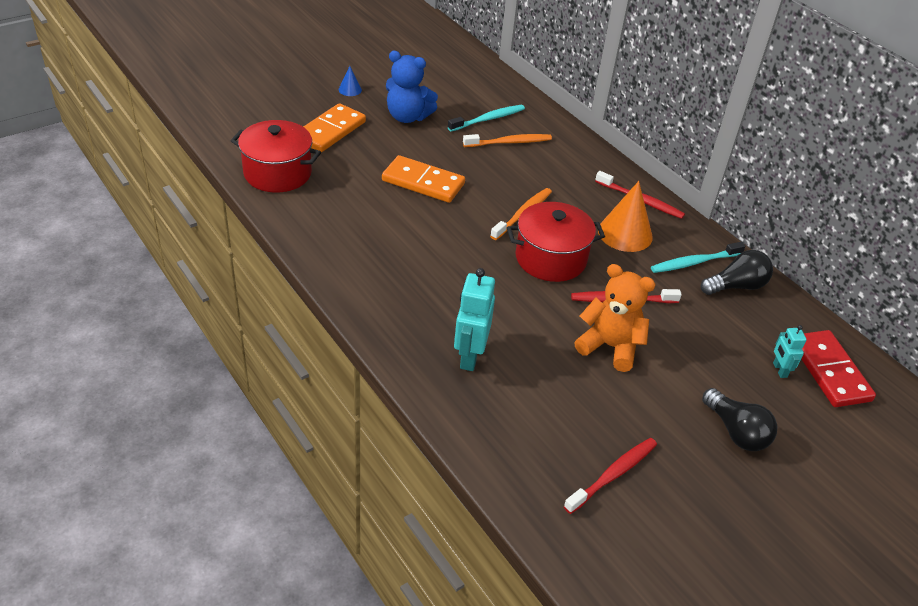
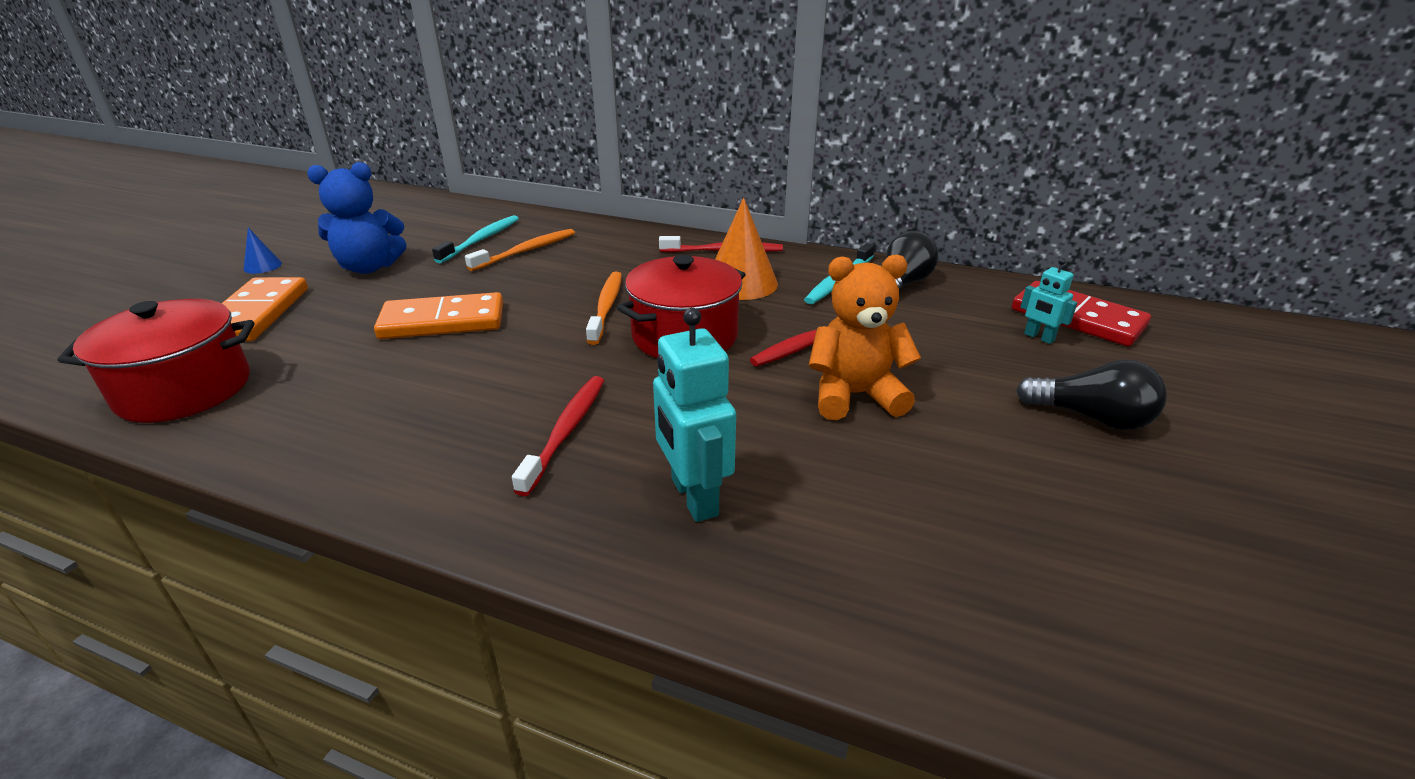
camera: 30 degrees left, 10 degrees down
(612, 475) = (1050, 553): red toothbrush -> red toothbrush (565, 432)

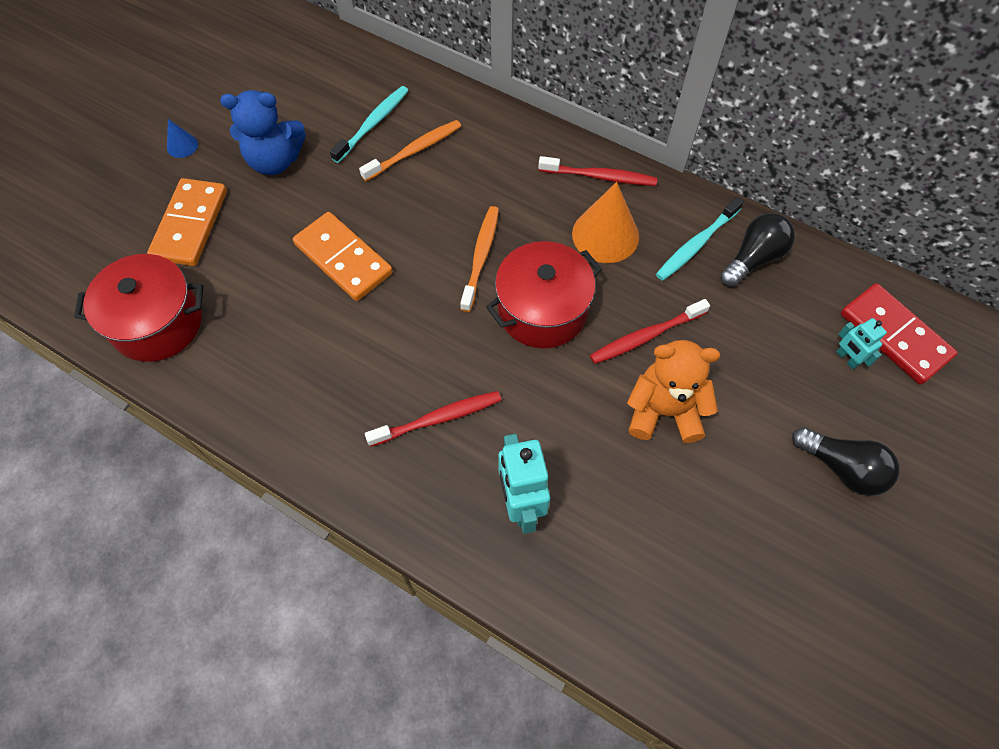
camera: 10 degrees right, 30 degrees up
(442, 321) = (343, 259): orange domino -> orange domino turned 45 degrees clockwise
(565, 432) = (437, 419): red toothbrush -> red toothbrush turned 45 degrees clockwise

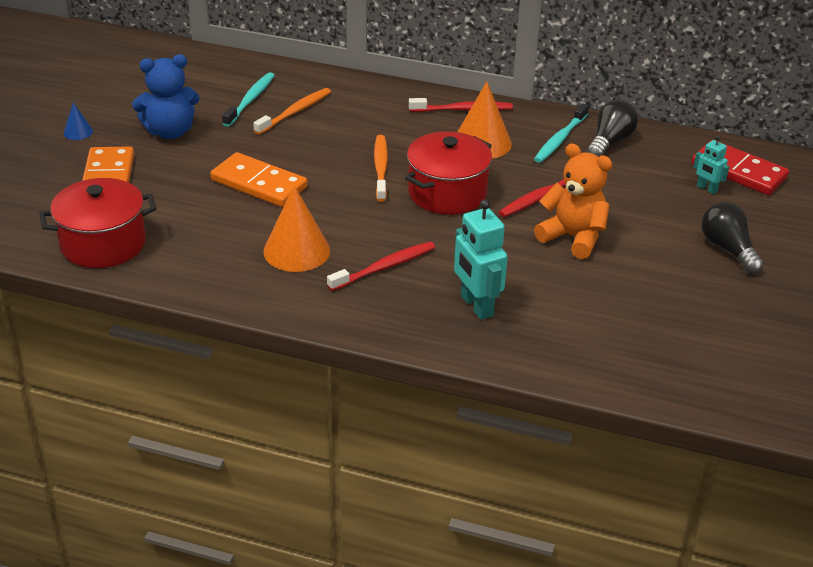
camera: 15 degrees left, 25 degrees down
(352, 373) = (296, 251): none -> orange cone
(664, 411) = (573, 237): orange teddy bear -> orange teddy bear turned 45 degrees clockwise
(842, 468) = (728, 249): black light bulb -> black light bulb turned 135 degrees counterclockwise

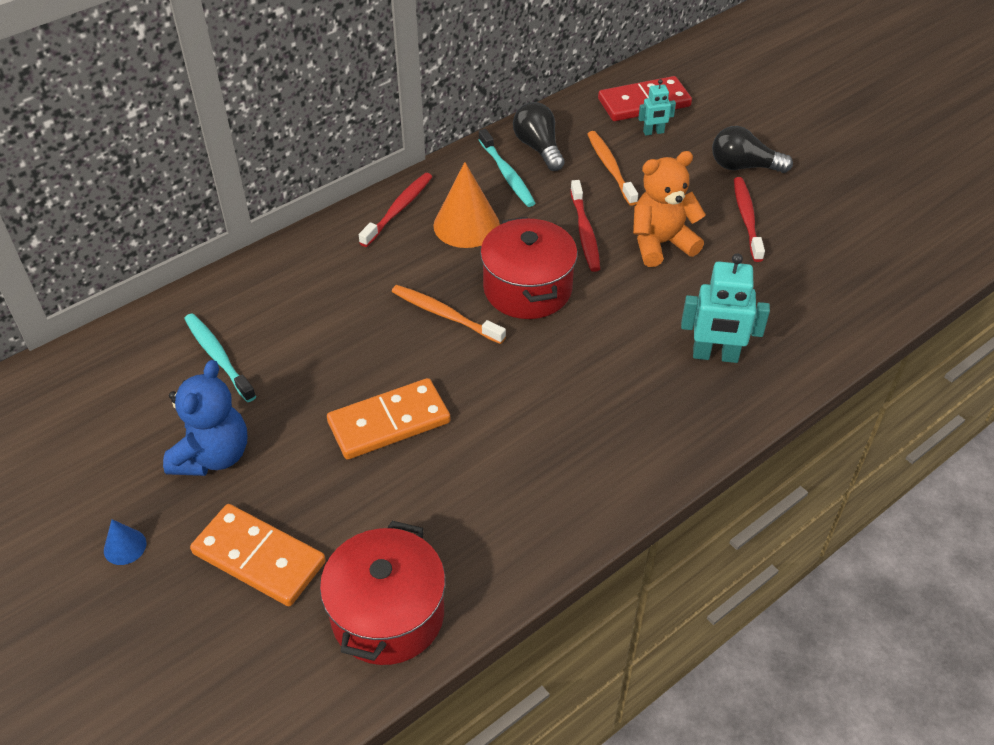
camera: 55 degrees left, 10 degrees up
(294, 112) = (280, 332): orange toothbrush -> orange toothbrush (610, 168)
(296, 251) = (534, 445): orange cone -> none
(384, 267) = (611, 391): red toothbrush -> red toothbrush (747, 219)

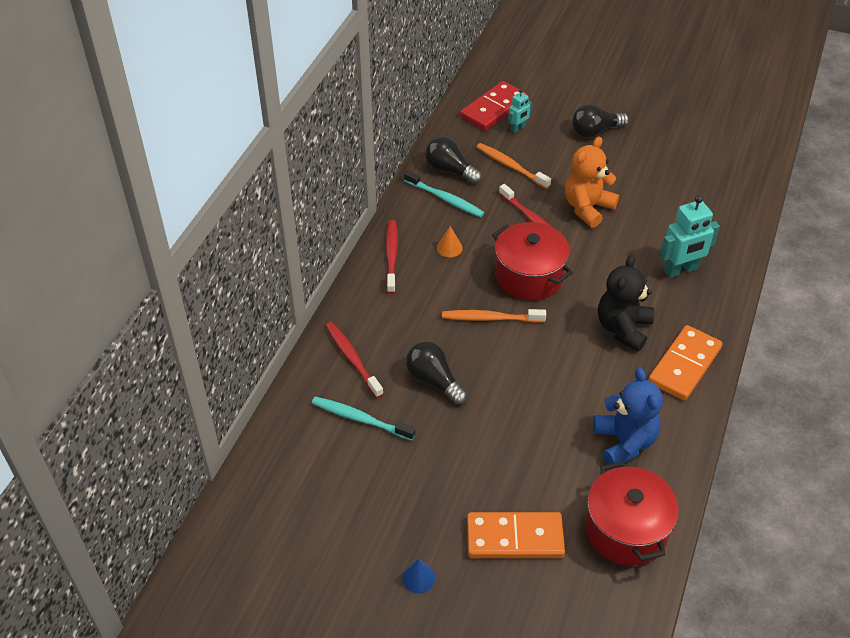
camera: 30 degrees left, 0 degrees up
(213, 455) = (421, 488): blue teddy bear -> blue teddy bear (624, 442)
(326, 352) = (434, 381): none -> black light bulb
(389, 422) = (518, 408): orange domino -> orange domino (684, 365)
(466, 225) = (449, 248): orange cone -> orange cone, size x0.49
(586, 390) = (623, 328): none -> black teddy bear
(747, 219) = (626, 168): red toothbrush -> red toothbrush (352, 359)

